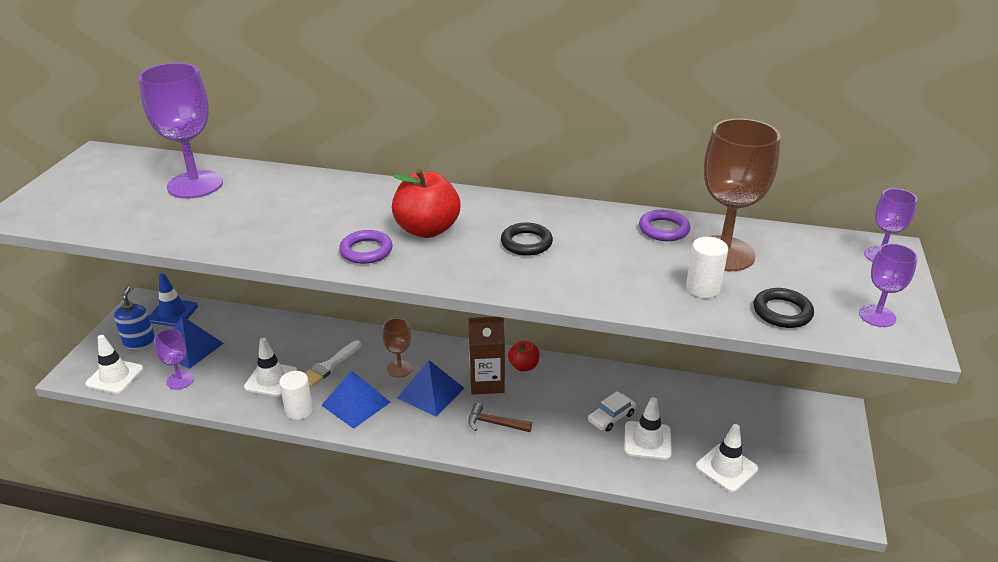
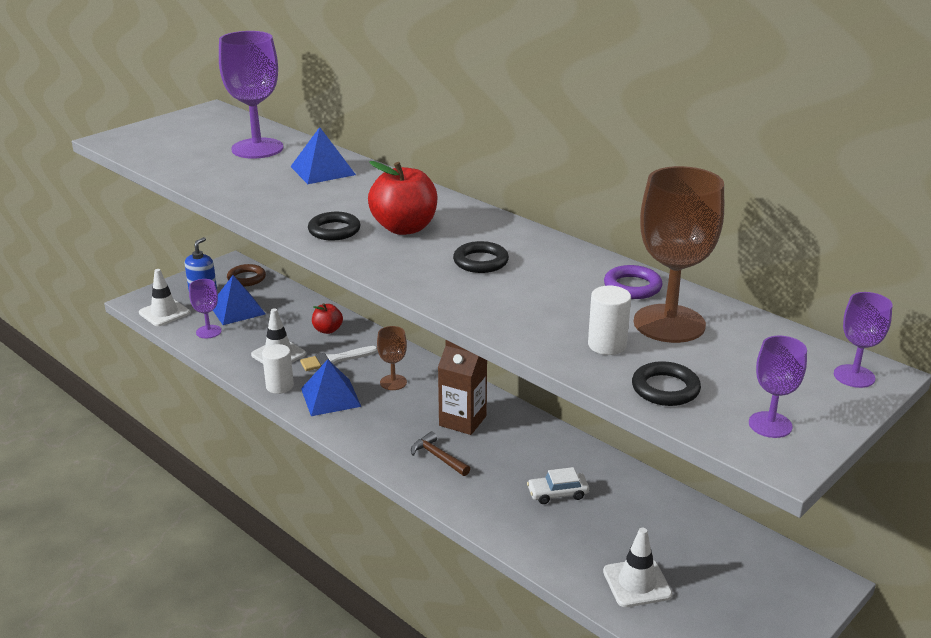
camera: 30 degrees right, 5 degrees down
(173, 313) = (246, 278): blue traffic cone -> brown ring
(366, 251) = (334, 230): purple ring -> black ring
(430, 393) = (403, 411): blue pyramid -> blue pyramid (322, 170)
(523, 366) = (511, 419): red apple -> red apple (327, 330)
(647, 440) = (575, 527): white traffic cone -> none

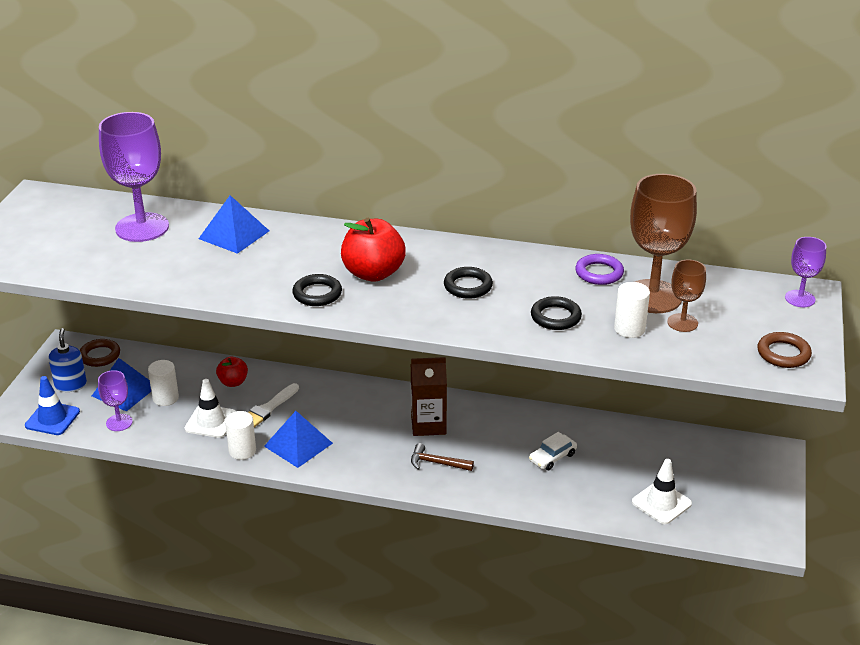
camera: 30 degrees left, 5 degrees up
(164, 313) = (52, 419): white traffic cone -> blue traffic cone
(262, 325) = (165, 398): none -> white cylinder
(393, 382) = (339, 411): brown goblet -> brown goblet (682, 323)
(665, 389) = (698, 350): black ring -> black ring (555, 317)
(770, 425) = (783, 354): purple goblet -> brown ring

